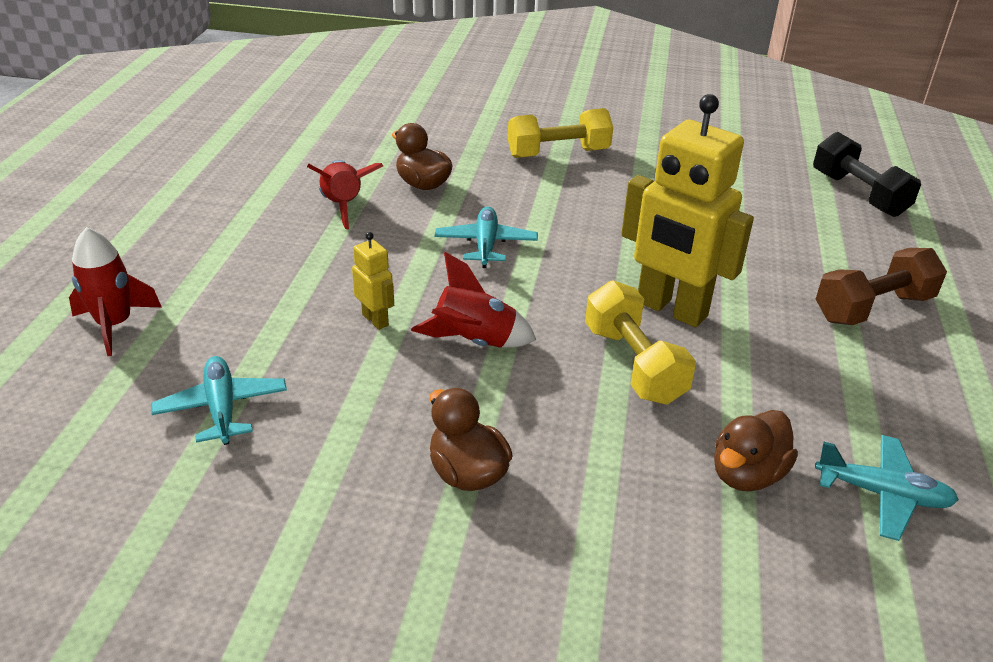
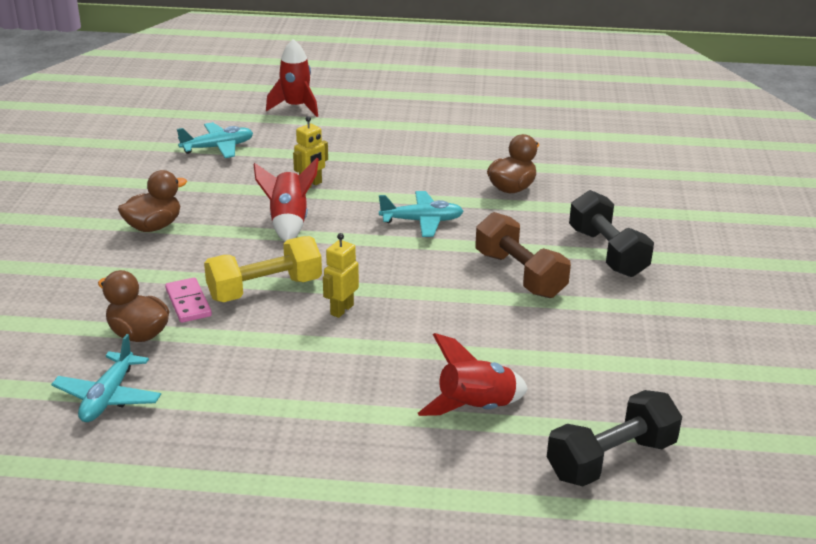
camera: 85 degrees right, 5 degrees down
(343, 206) = (462, 159): red rocket -> red rocket (476, 408)
(558, 153) = (607, 252): yellow dumbbell -> black dumbbell
(669, 429) = (188, 303): none -> pink domino
(671, 309) = (341, 309): yellow robot -> yellow robot, size x0.44
(873, 308) = (362, 432): brown dumbbell -> brown dumbbell (519, 274)

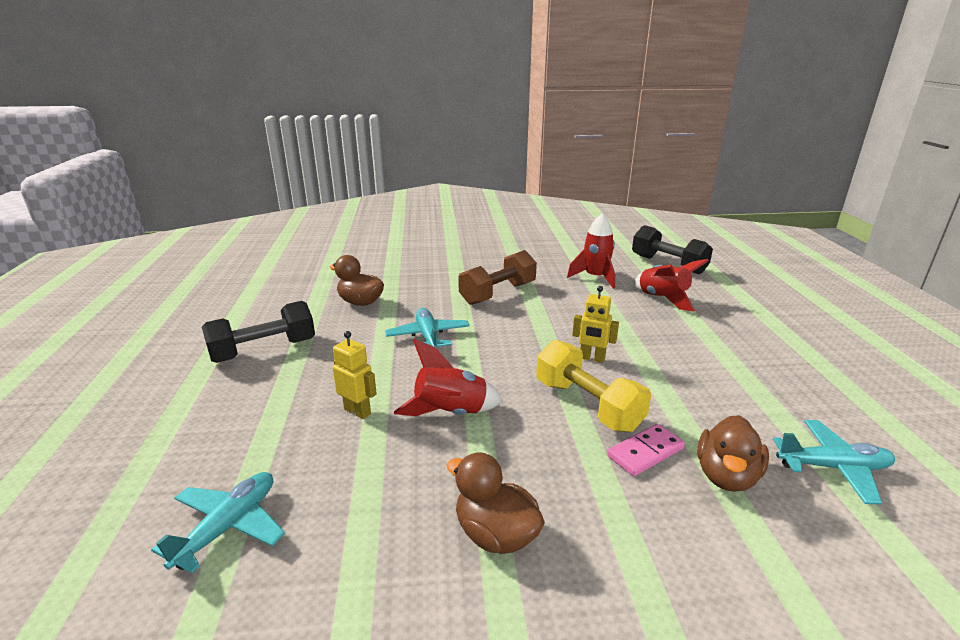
camera: 100 degrees left, 5 degrees down
(218, 147) = (228, 526): turquoise plane -> turquoise plane turned 60 degrees clockwise
(296, 107) = (97, 466): red rocket -> red rocket (595, 277)
(607, 252) = (455, 268): black dumbbell -> black dumbbell (264, 350)

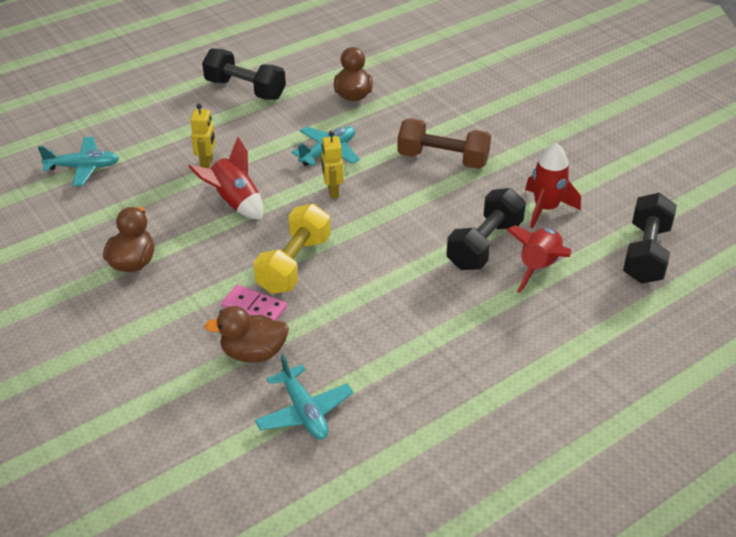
camera: 60 degrees right, 15 degrees up
(592, 358) = (368, 249): yellow robot -> yellow robot (332, 191)
(622, 309) = (484, 245): none -> black dumbbell

